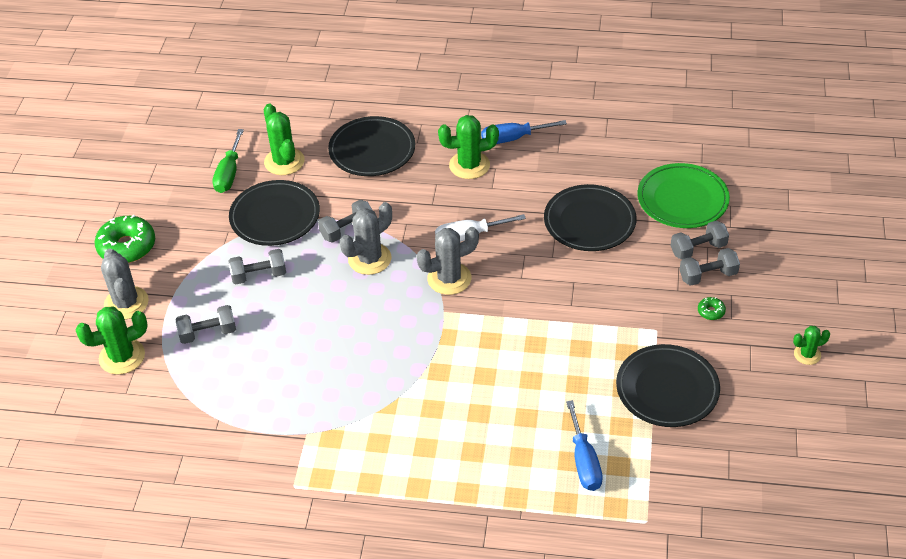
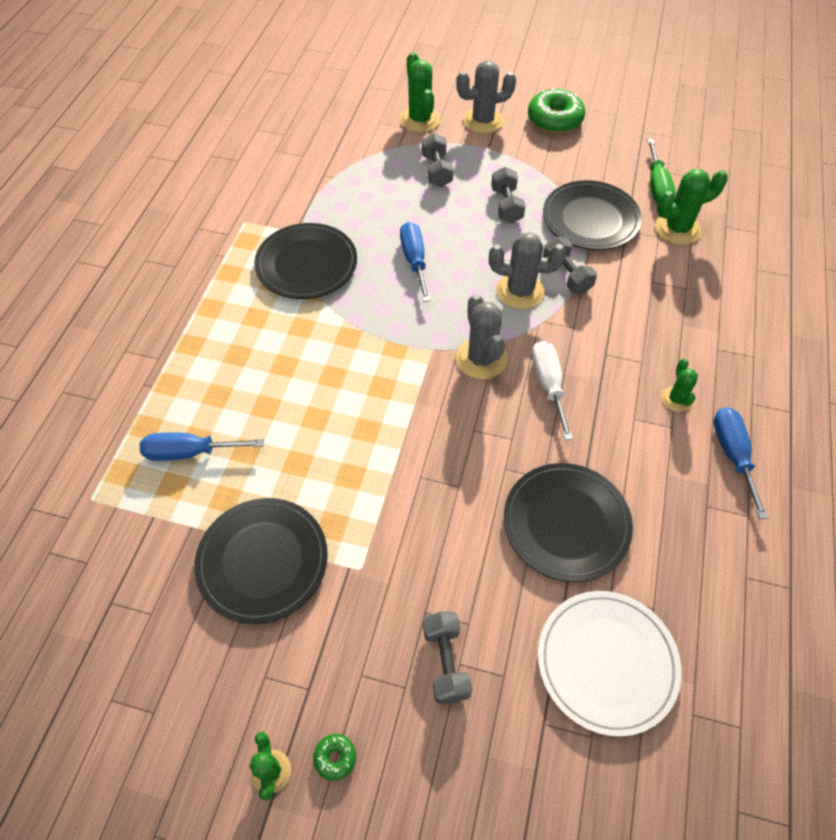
camera: 95 degrees right, 10 degrees up
(229, 173) = (657, 186): green screwdriver -> green screwdriver turned 105 degrees counterclockwise
(338, 336) = (414, 260): none -> blue screwdriver
(369, 259) = (520, 291): grey cactus -> grey cactus turned 45 degrees counterclockwise
(372, 150) = (700, 305): black plate -> black plate (306, 264)
(469, 165) = (676, 399): green cactus -> green cactus, size x0.57
(682, 199) = (606, 662): green plate -> white plate
(698, 249) = (500, 660): grey dumbbell -> none
(711, 311) = (378, 649): green donut -> green donut (335, 758)

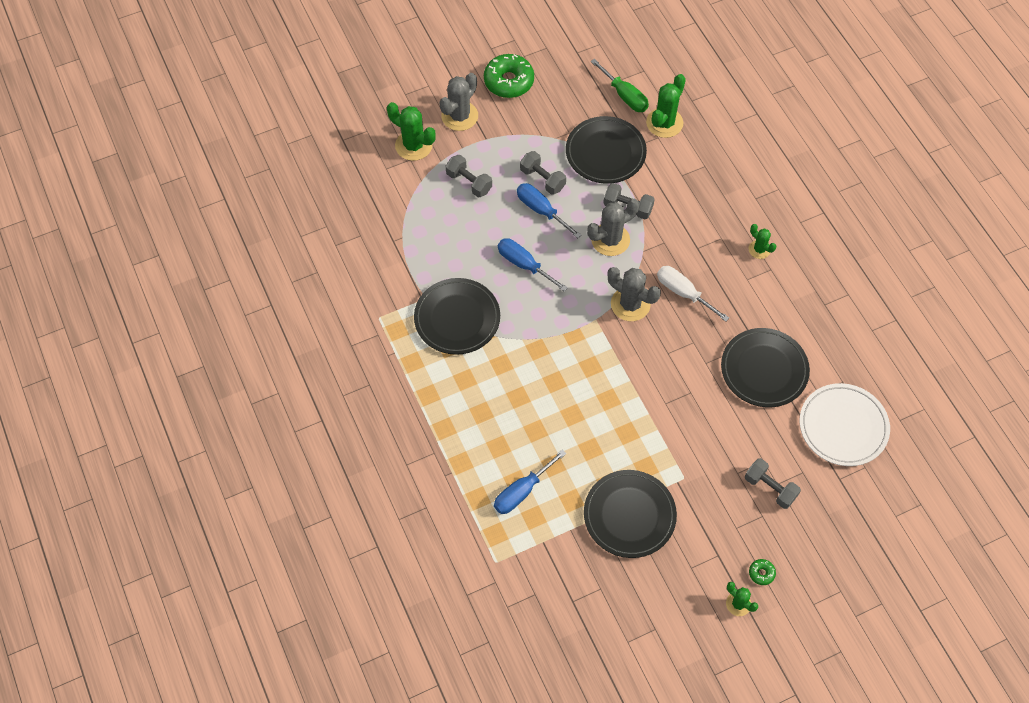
camera: 40 degrees left, 5 degrees up
(732, 455) = (814, 263): blue screwdriver -> blue screwdriver (541, 210)

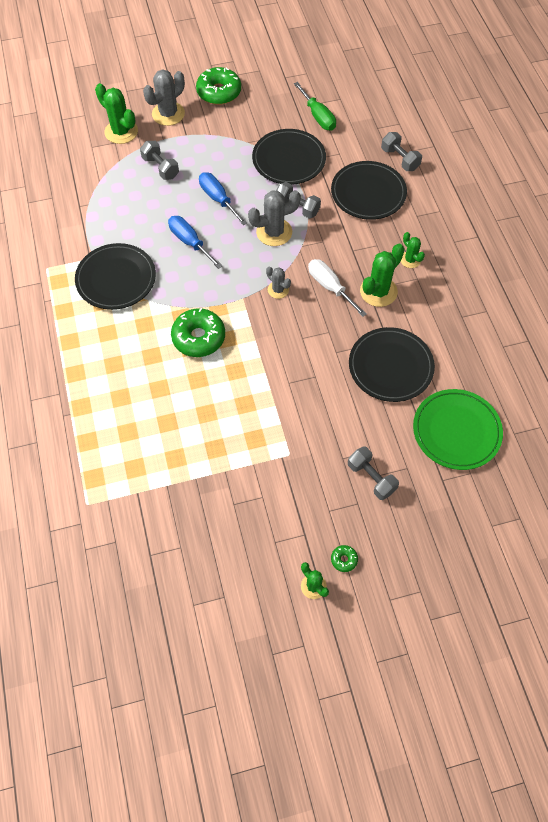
camera: 10 degrees right, 0 degrees up
(522, 491) = (130, 442): blue screwdriver -> none
(542, 179) = (226, 174): grey dumbbell -> grey dumbbell (400, 159)
(561, 369) = (199, 337): none -> green donut
(629, 515) = (227, 481): black plate -> black plate (368, 193)
(630, 304) = (278, 290): grey cactus -> grey cactus, size x0.57
(664, 123) = (348, 143): green cactus -> green cactus (378, 291)
(843, 426) = (456, 431): white plate -> green plate

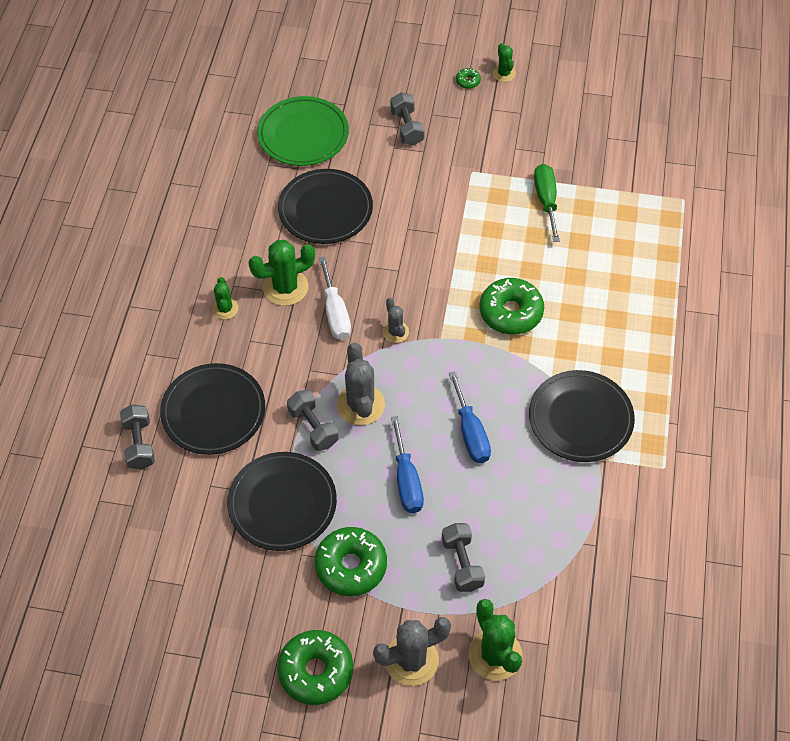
camera: 155 degrees left, 5 degrees down
(227, 144) = (351, 566): none -> green donut
(274, 232) = (360, 405): grey cactus -> grey cactus turned 75 degrees clockwise
(318, 116) = (199, 560): green screwdriver -> green screwdriver (546, 201)

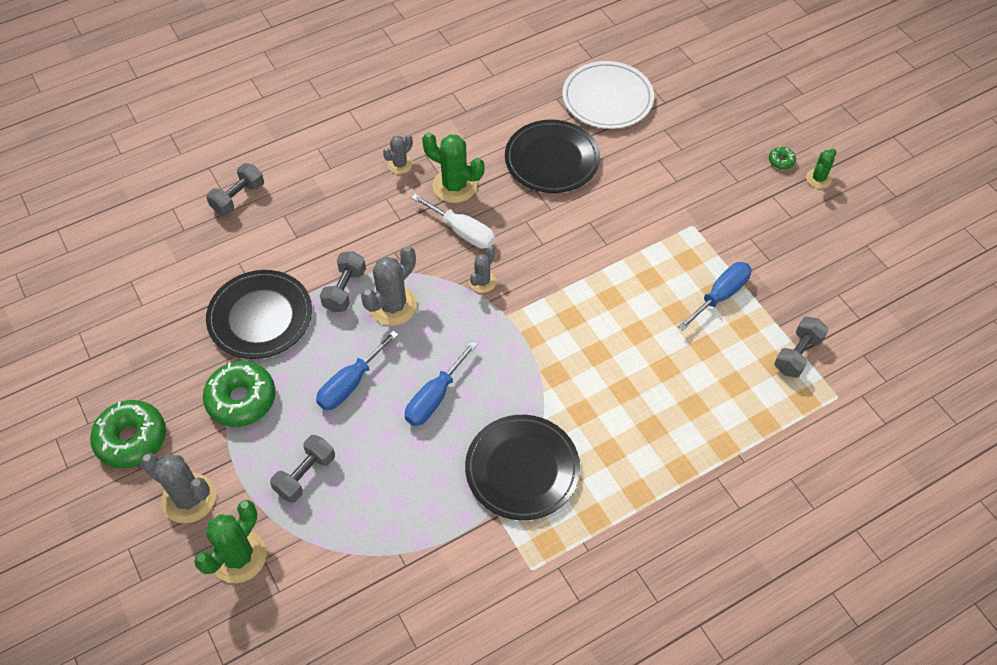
camera: 50 degrees right, 0 degrees up
(213, 411) = (303, 220): black plate -> none
(225, 309) = (400, 164): green cactus -> grey cactus
(303, 134) = (607, 98): green plate -> white plate
(335, 313) = (462, 231): white screwdriver -> white screwdriver turned 90 degrees counterclockwise
(407, 127) = (688, 155): grey dumbbell -> grey dumbbell (797, 354)
(511, 312) = (580, 346): green donut -> none
(546, 201) = (720, 295): green screwdriver -> blue screwdriver

